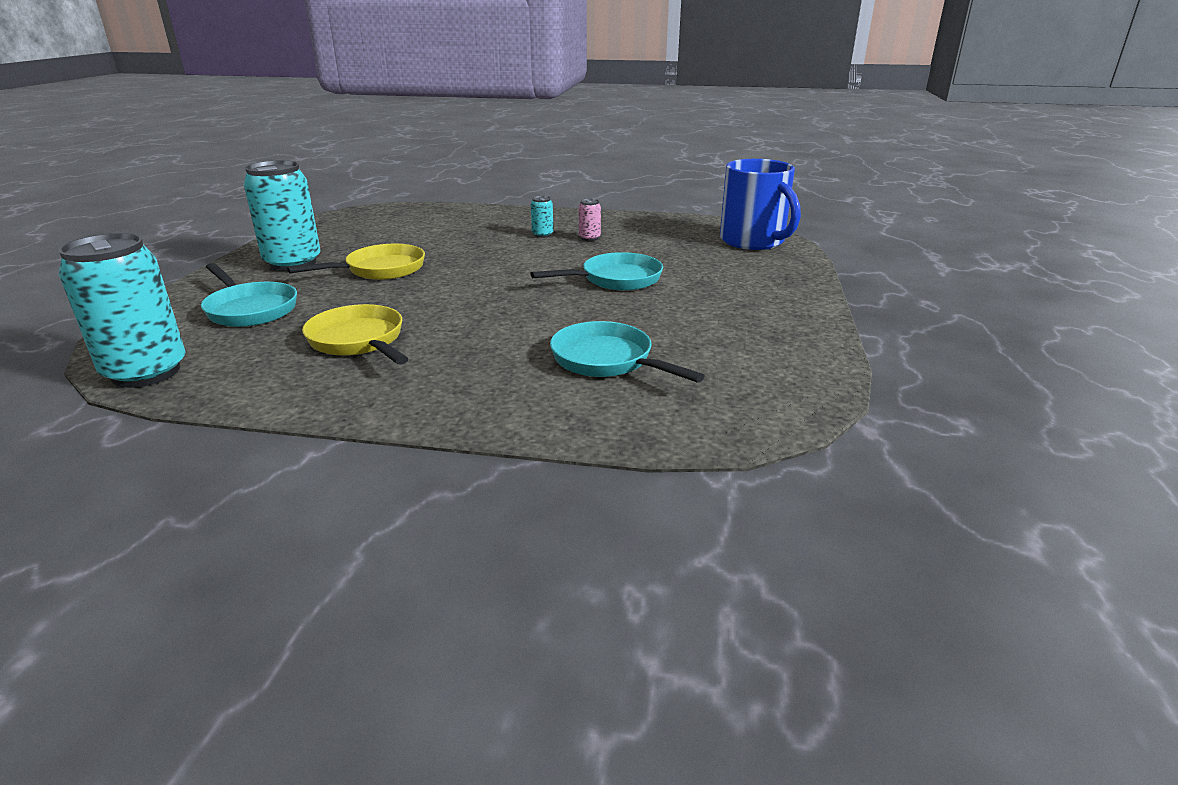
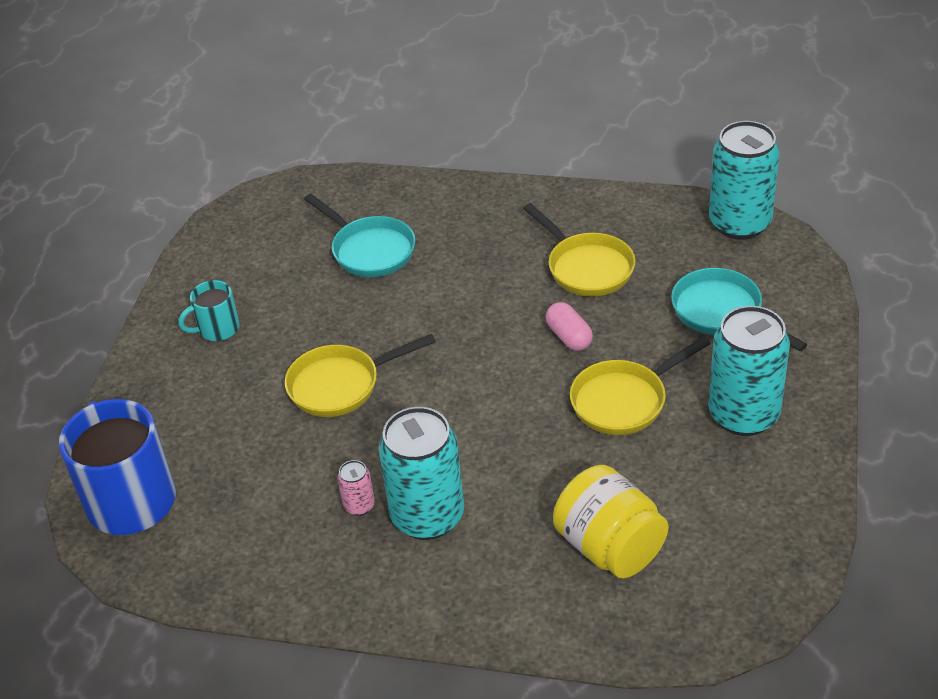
camera: 175 degrees left, 15 degrees up
(406, 299) = (569, 337): none -> pink capsule
(427, 226) = (610, 547): none -> yellow jar
(542, 235) = (427, 516): turquoise can -> turquoise can, size x2.32
(616, 279) = (340, 385): turquoise pan -> yellow pan
(750, 309) = (217, 329): none -> turquoise mug

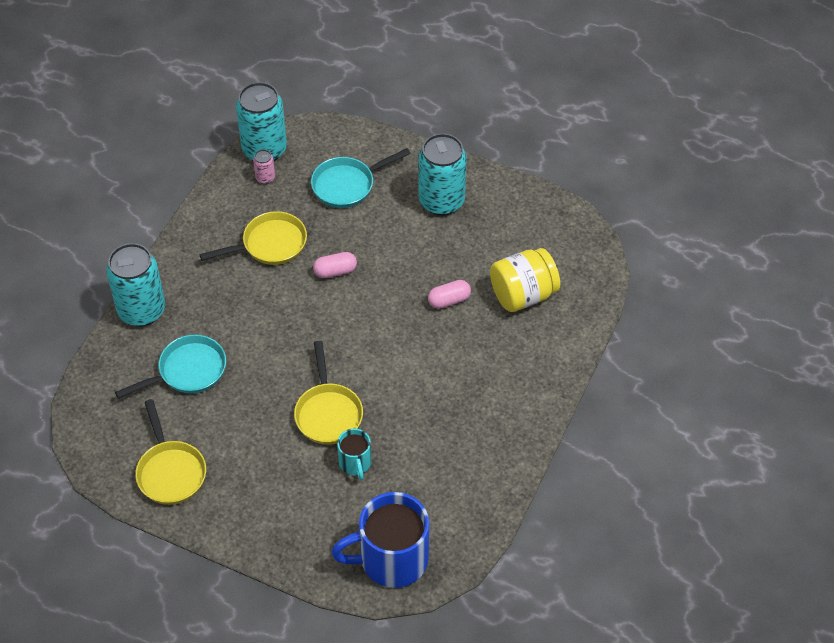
camera: 80 degrees left, 10 degrees up
(217, 329) = (233, 485): turquoise mug -> turquoise mug (355, 463)
(359, 505) = (445, 420): pink can -> pink can (265, 178)
(427, 516) = (467, 383): turquoise can -> turquoise can (141, 310)
(566, 463) = (449, 300): none -> pink capsule
(624, 401) = (406, 257): yellow pan -> yellow pan (170, 472)

